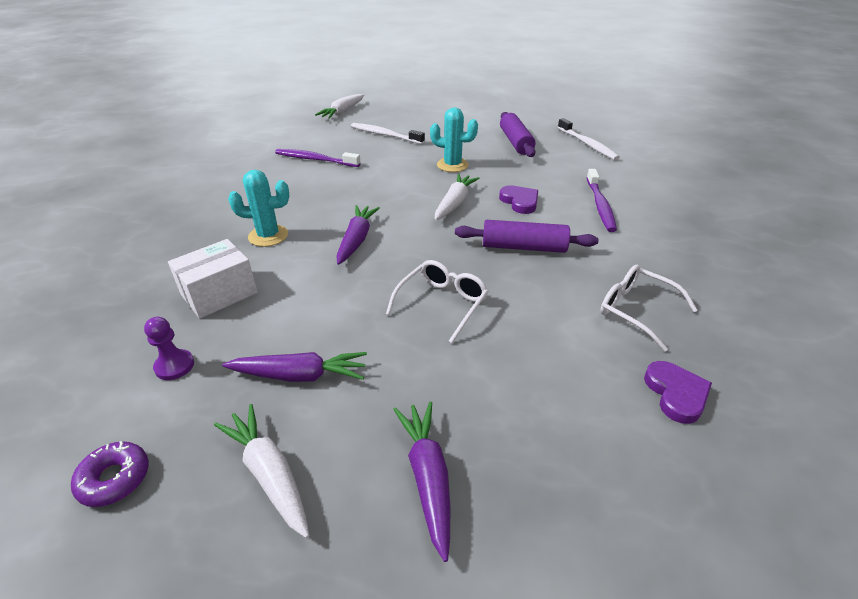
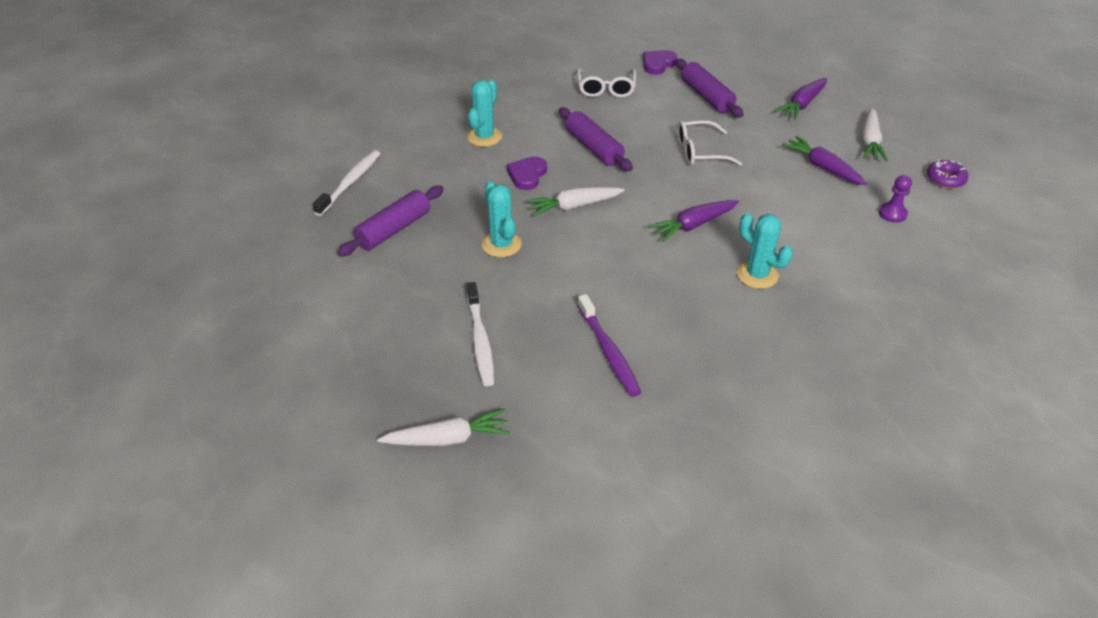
camera: 130 degrees left, 5 degrees up
(219, 294) = (835, 245): white box -> none
(545, 385) = (707, 96): none -> purple rolling pin
(600, 205) = (484, 137): purple toothbrush -> turquoise cactus

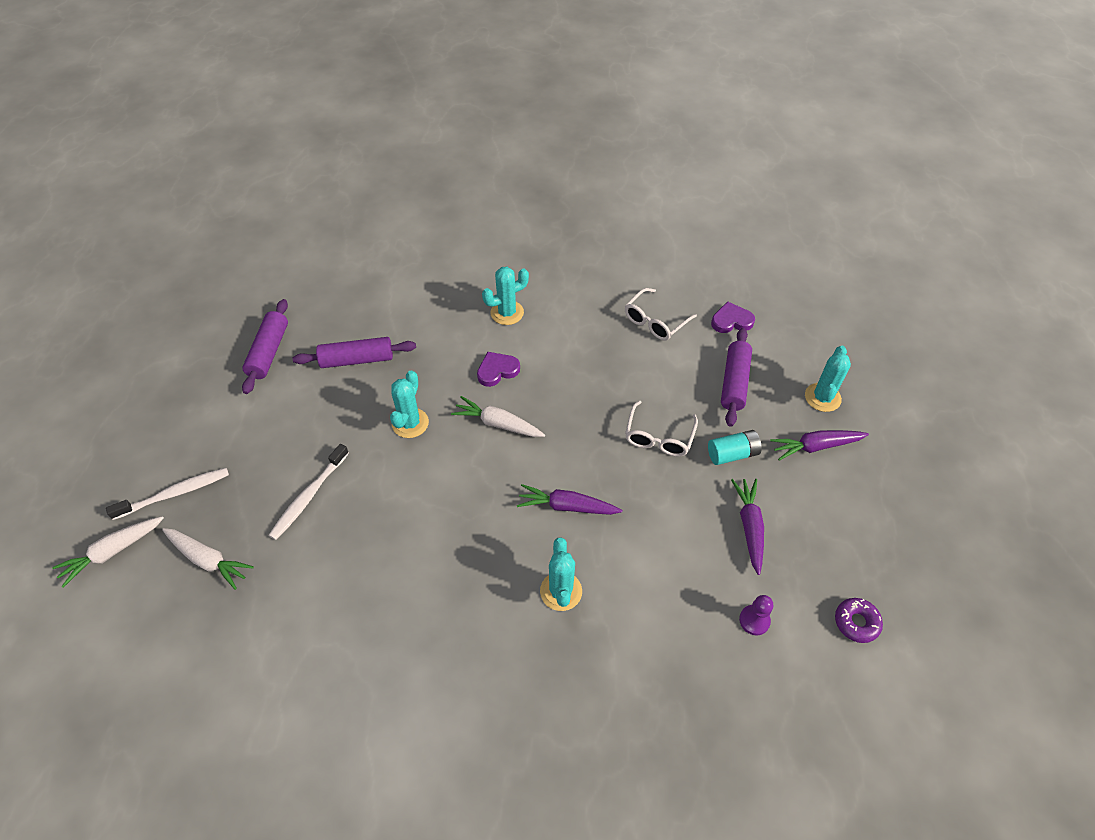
camera: 40 degrees right, 10 degrees up
(350, 183) = (373, 298): white toothbrush -> white toothbrush (174, 493)
(593, 148) = (576, 376): purple rolling pin -> purple rolling pin (268, 352)
(609, 351) = (376, 573): purple toothbrush -> none
(700, 152) = (659, 437): white glasses -> white glasses turned 105 degrees counterclockwise
(759, 135) = (732, 454): none -> turquoise battery
(771, 77) = (822, 397): none -> turquoise cactus
(870, 142) = (831, 530): white carrot -> white carrot (112, 552)

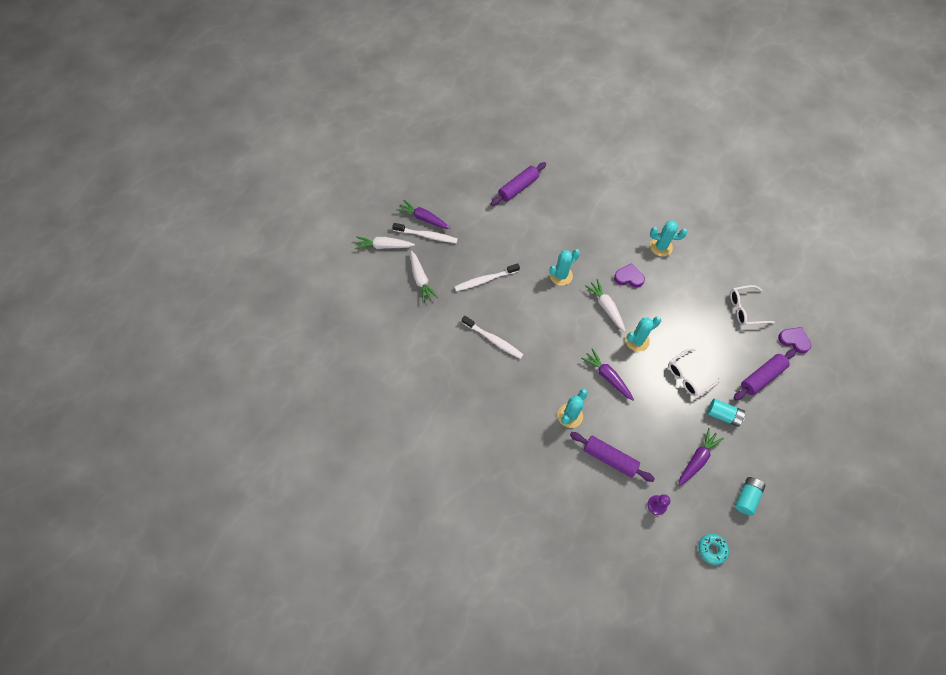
camera: 40 degrees right, 10 degrees up
(357, 359) = (559, 221): purple rolling pin -> purple rolling pin (609, 458)
(380, 568) = (493, 340): none -> white toothbrush
(815, 446) = (777, 447): purple carrot -> purple carrot (423, 218)
(822, 397) = (809, 423): turquoise cactus -> turquoise cactus (637, 340)
(836, 529) = (746, 497): none -> turquoise battery
(856, 622) = (712, 549): purple donut -> turquoise donut

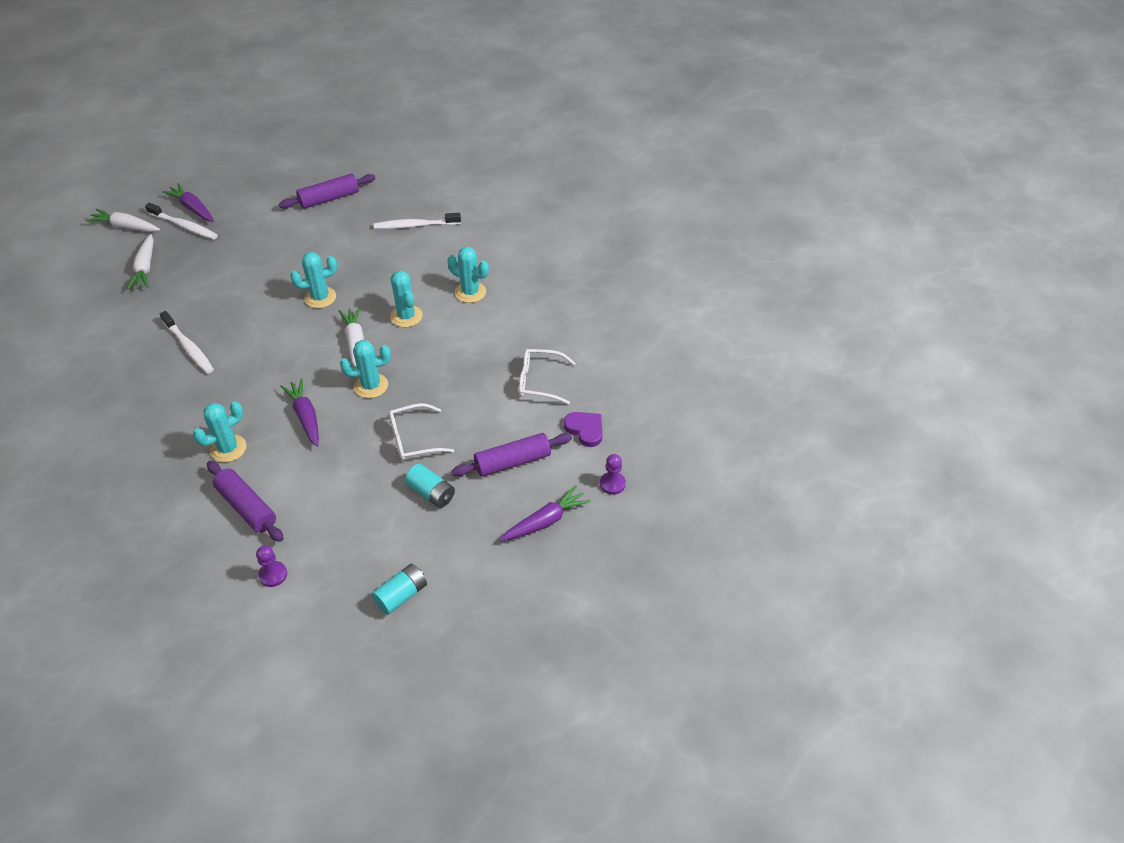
camera: 15 degrees right, 15 degrees down
(485, 280) = (223, 284): white toothbrush -> white toothbrush (415, 225)
(629, 277) = (406, 316): purple heart -> turquoise cactus
(697, 459) = (363, 535): purple carrot -> purple carrot (545, 521)
(712, 549) = (313, 645): turquoise donut -> none
(832, 378) = (612, 484): none -> purple pawn

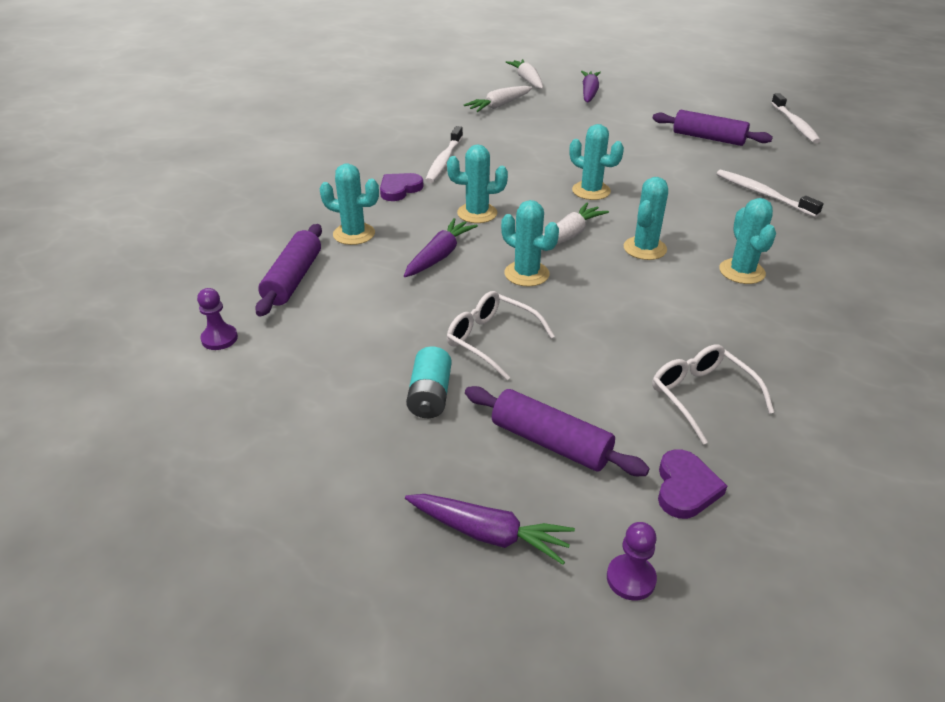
camera: 55 degrees right, 10 degrees down
(184, 226) = (566, 98): white toothbrush -> white toothbrush (795, 124)
(198, 393) = (399, 189): none -> purple heart
(279, 370) = (477, 213): none -> turquoise cactus
(401, 595) = (257, 453): turquoise battery -> none

